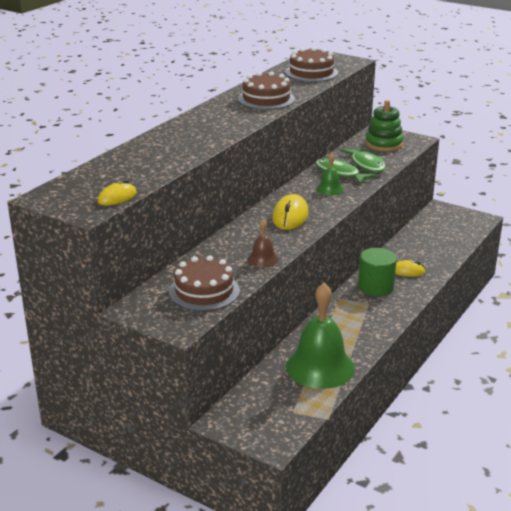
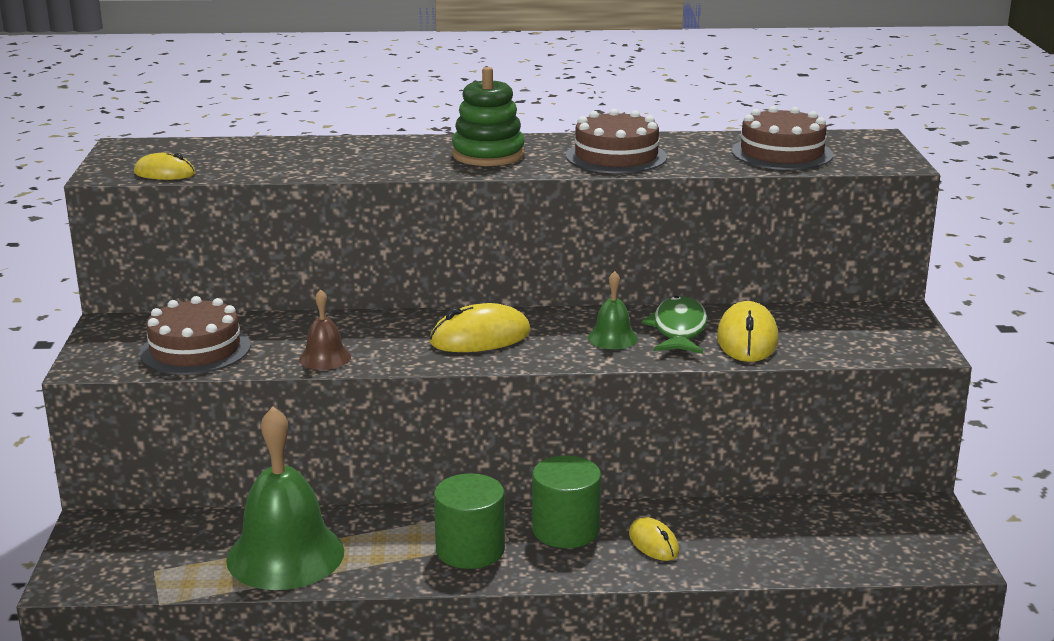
camera: 55 degrees right, 5 degrees down
(366, 165) = (747, 339): green fish -> yellow mouse
(367, 315) = (470, 550): none -> green cylinder
(384, 144) = (853, 330): green stacking toy -> green stacking toy (488, 155)

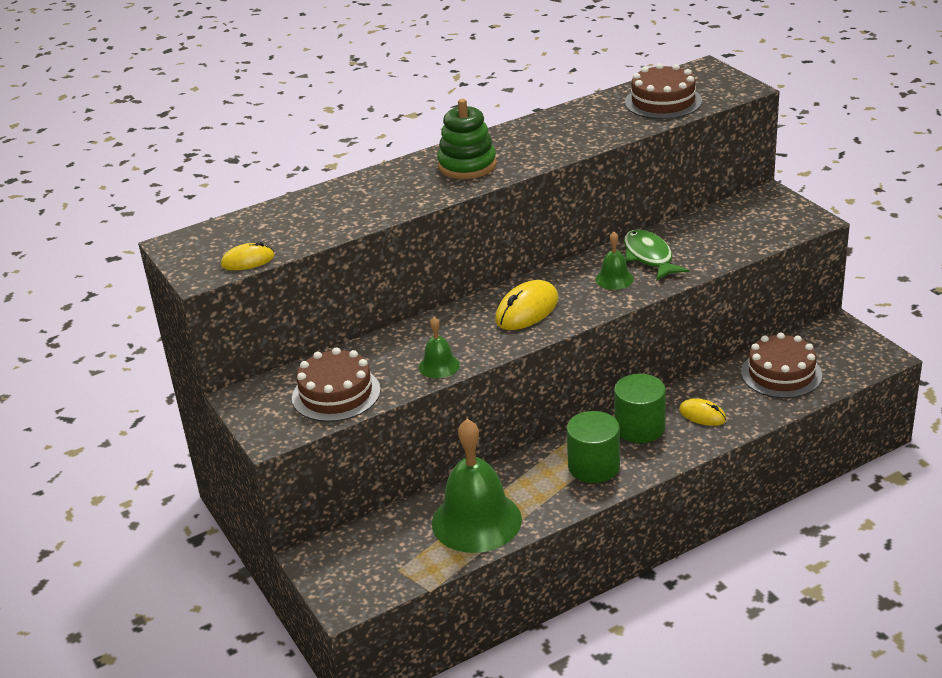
camera: 25 degrees left, 10 degrees up
(325, 358) = (439, 366): brown bell -> green bell
(616, 156) = (558, 139): brown cake -> brown cake (781, 374)
(747, 339) = (700, 249): yellow mouse -> none

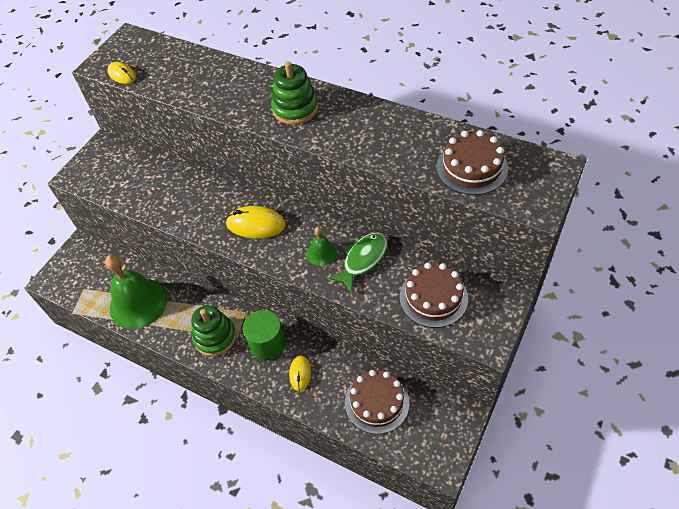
camera: 60 degrees right, 20 degrees up
(336, 394) = (123, 181): brown cake -> brown cake (433, 297)
(439, 366) = (172, 213): green bell -> none
(594, 466) = (215, 337): green cylinder -> green stacking toy

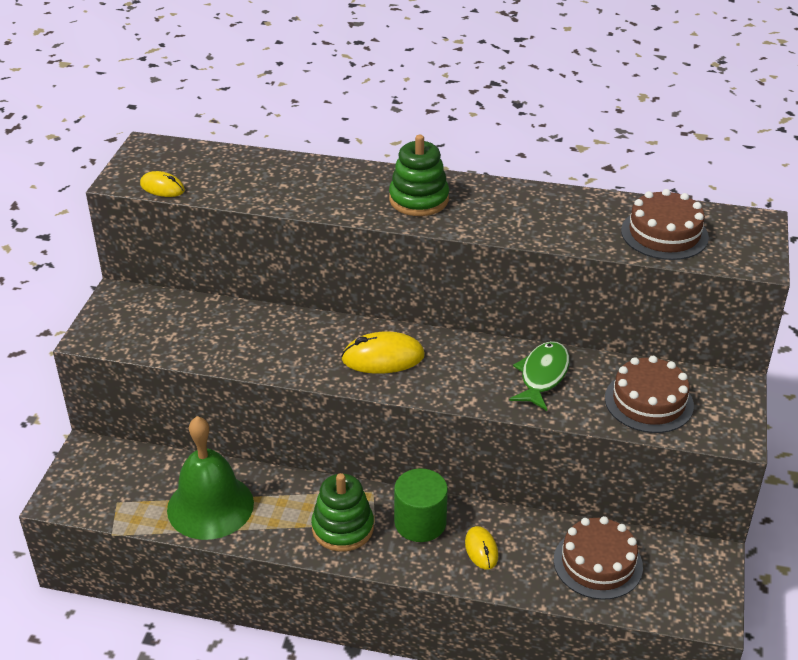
camera: 20 degrees left, 15 degrees down
(321, 253) = (485, 376): green bell -> none

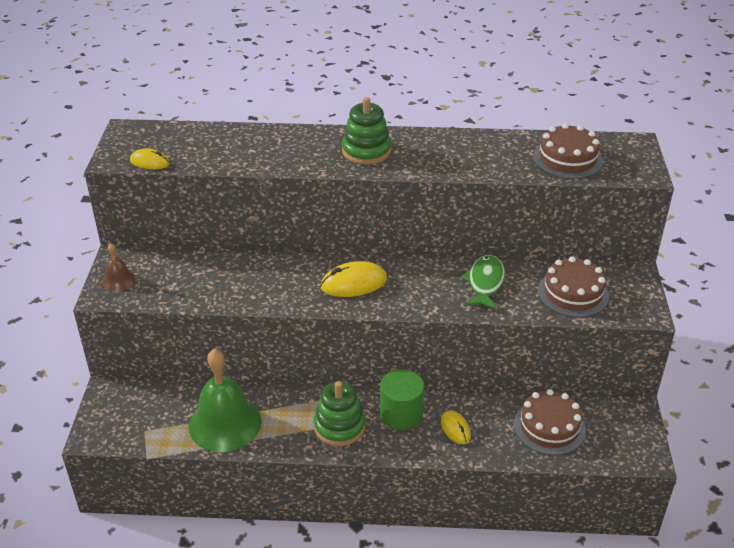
camera: 10 degrees left, 0 degrees up
(112, 322) = (118, 280): none -> brown bell

